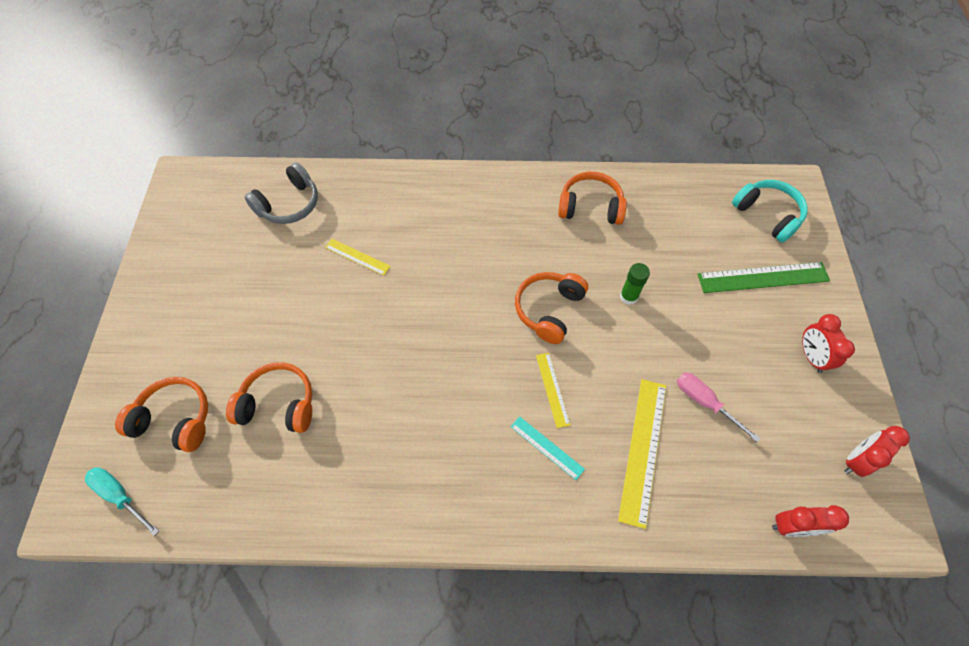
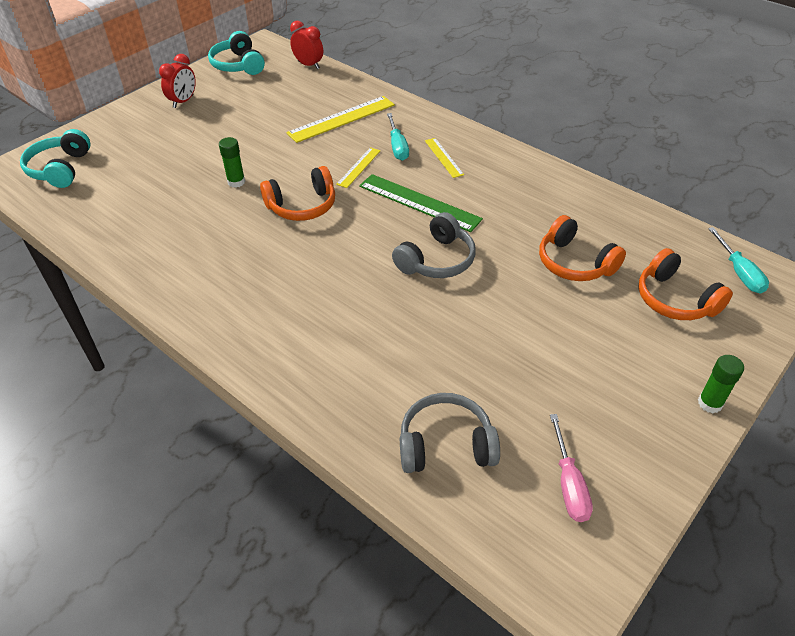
camera: 140 degrees left, 15 degrees down
(126, 333) = (710, 403): none -> green glue stick
(357, 257) = (417, 337): yellow ruler -> yellow ruler (443, 157)
(394, 329) = (437, 260): none -> grey headphones
(547, 447) = (397, 147): turquoise ruler -> turquoise screwdriver
(590, 207) = (166, 251): orange headphones -> none
(704, 402) = (276, 117): pink screwdriver -> pink screwdriver (569, 484)
(763, 277) = (135, 143): green ruler -> green ruler (419, 202)
(856, 460) = (238, 65): red clock -> turquoise headphones

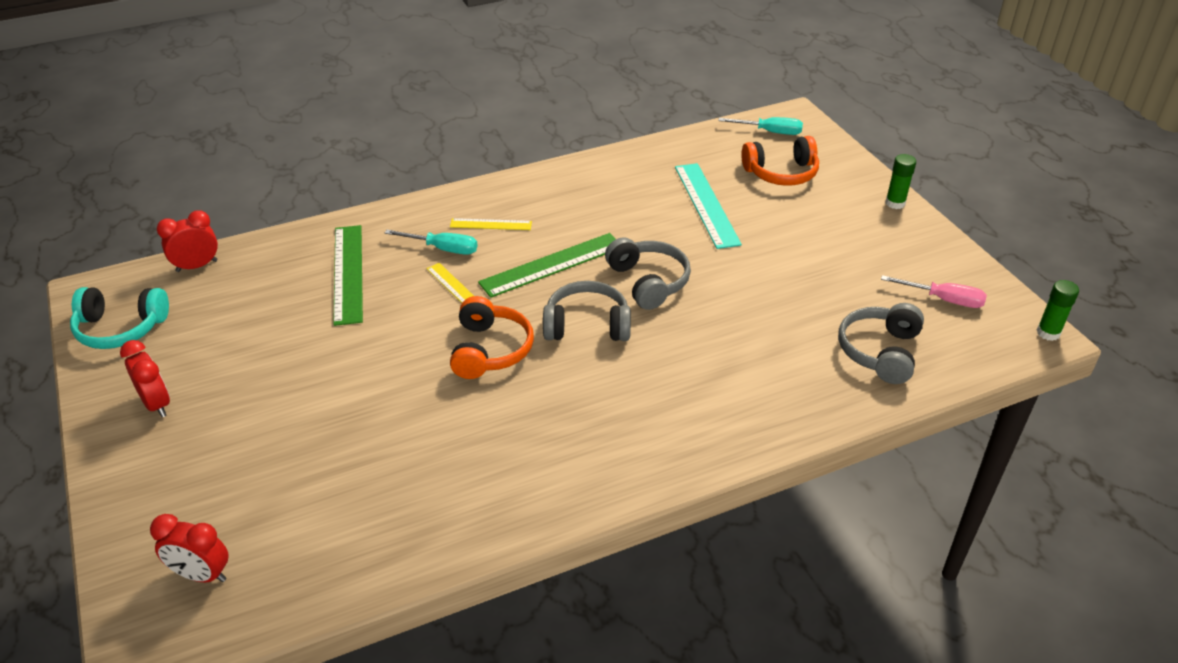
camera: 65 degrees left, 5 degrees down
(60, 169) = (201, 575): turquoise headphones -> red clock
(236, 182) = (397, 394): green glue stick -> green glue stick (1048, 333)
(341, 119) = (348, 273): yellow ruler -> green ruler
(359, 243) = (587, 325): none -> grey headphones
(574, 263) = (706, 204): orange headphones -> turquoise ruler

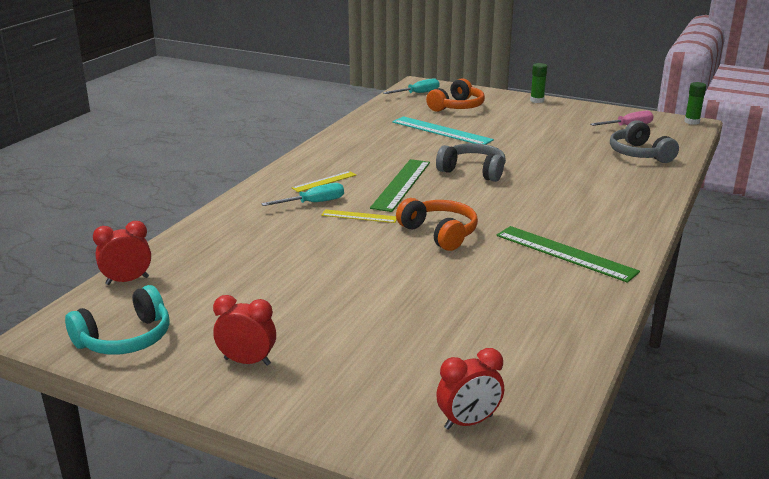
camera: 40 degrees left, 15 degrees down
(197, 266) = (127, 280): red clock -> red clock turned 45 degrees clockwise
(348, 273) = (266, 238): green ruler -> green ruler (565, 253)
(587, 325) = (475, 201): grey headphones -> none

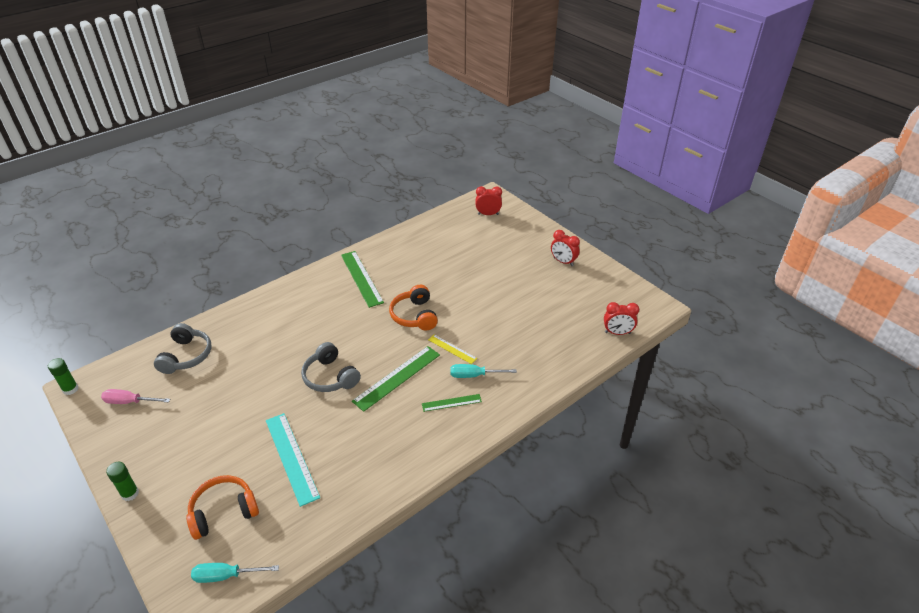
camera: 155 degrees left, 15 degrees up
(125, 339) = (619, 291): turquoise headphones -> none
(324, 181) = (451, 403): yellow ruler -> green ruler

